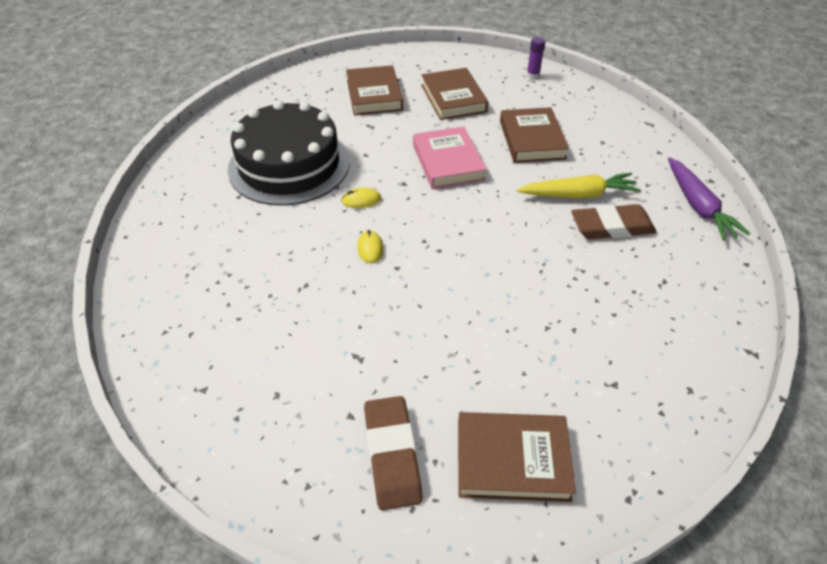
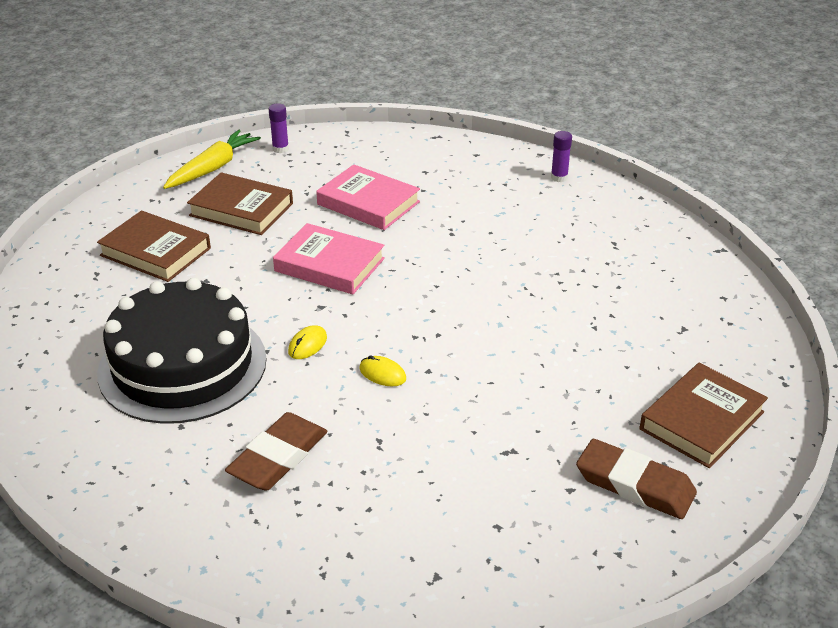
camera: 50 degrees left, 10 degrees down
(532, 140) = (368, 203): brown book -> pink book
(578, 195) = (471, 222): yellow carrot -> yellow carrot (213, 168)
(612, 227) = (528, 230): brown eraser -> brown eraser (278, 457)
(698, 206) = (559, 177): purple carrot -> purple glue stick

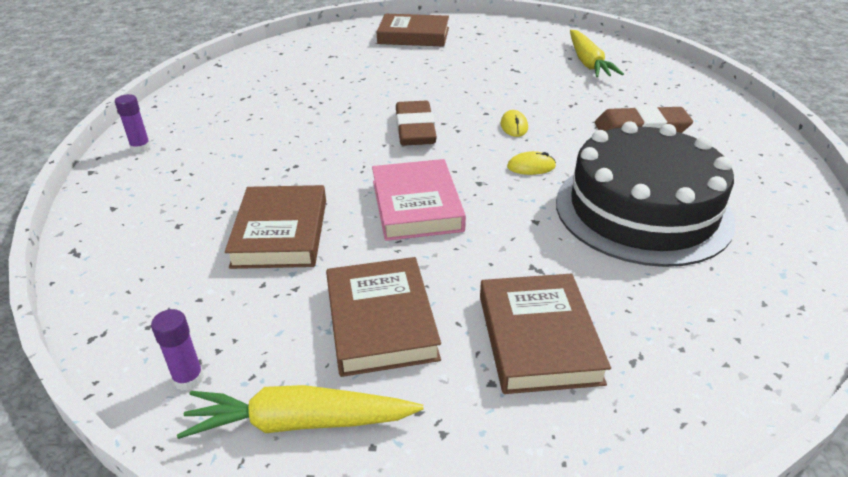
camera: 125 degrees left, 0 degrees up
(368, 203) = (280, 233): pink book -> brown book
(465, 533) = (588, 63): none -> yellow carrot
(635, 485) = (487, 38): brown eraser -> brown eraser (415, 129)

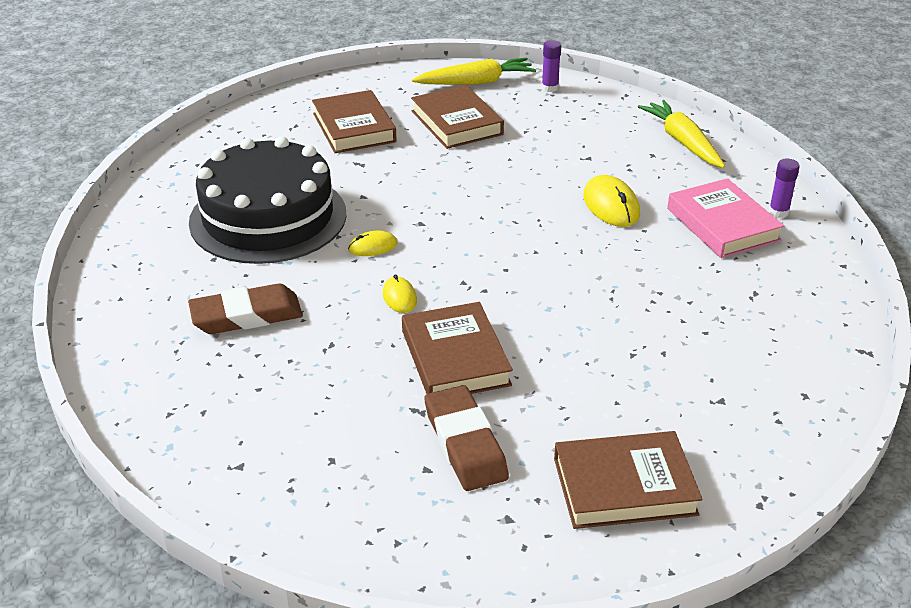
camera: 165 degrees right, 0 degrees up
(280, 233) = (566, 160): brown book -> brown book (455, 358)
(282, 174) = (611, 205): none -> yellow mouse
(415, 129) = (512, 276): brown eraser -> brown eraser (465, 443)
(416, 205) = (469, 195): pink book -> pink book (722, 224)
(588, 63) = (301, 449): yellow carrot -> yellow carrot (682, 142)

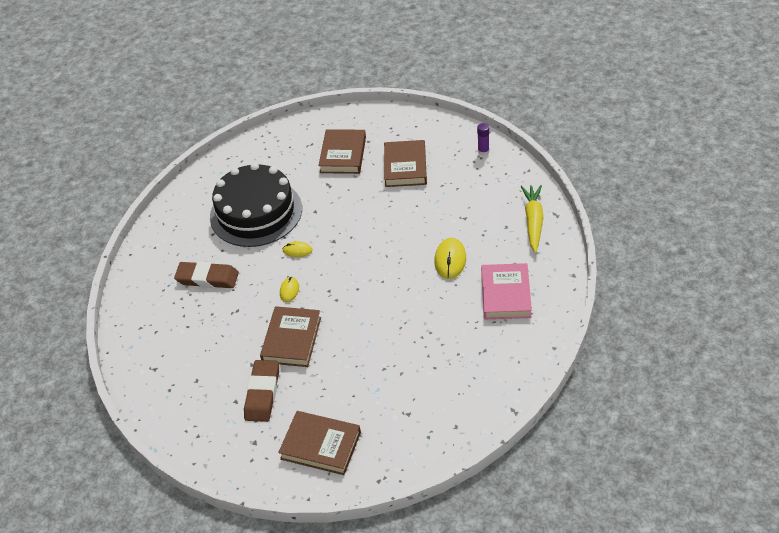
camera: 30 degrees right, 10 degrees up
(476, 82) = (440, 134): yellow carrot -> none
(778, 212) = (548, 295): purple glue stick -> none

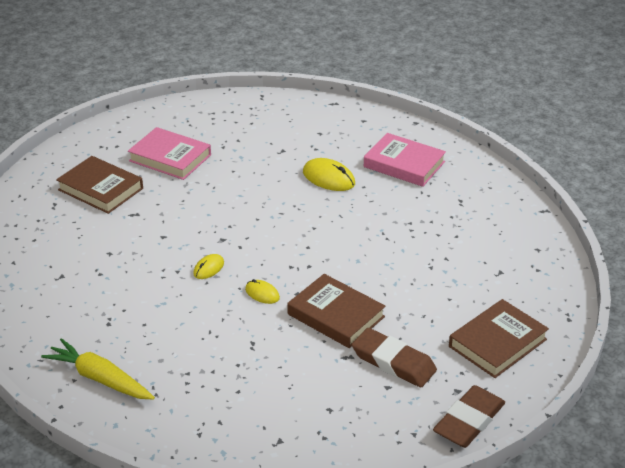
camera: 65 degrees left, 10 degrees down
(207, 278) = (177, 350): brown eraser -> brown eraser (469, 421)
(256, 212) = (113, 279): black cake -> none
(405, 167) = (170, 158): brown book -> pink book
(483, 151) = (206, 108): purple glue stick -> none
(533, 221) = (329, 117): yellow carrot -> yellow carrot (99, 378)

